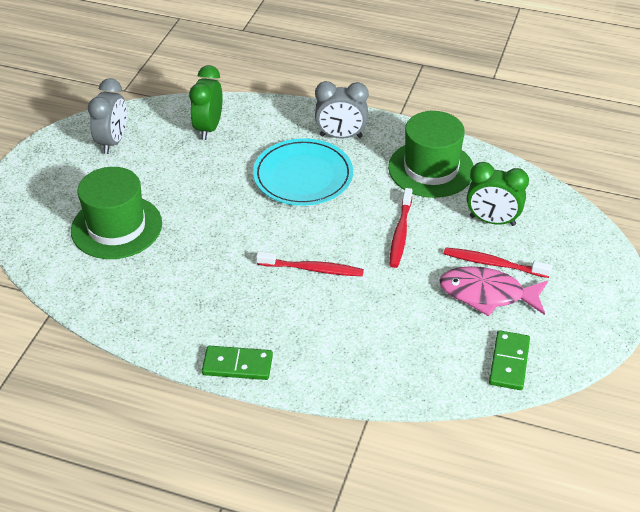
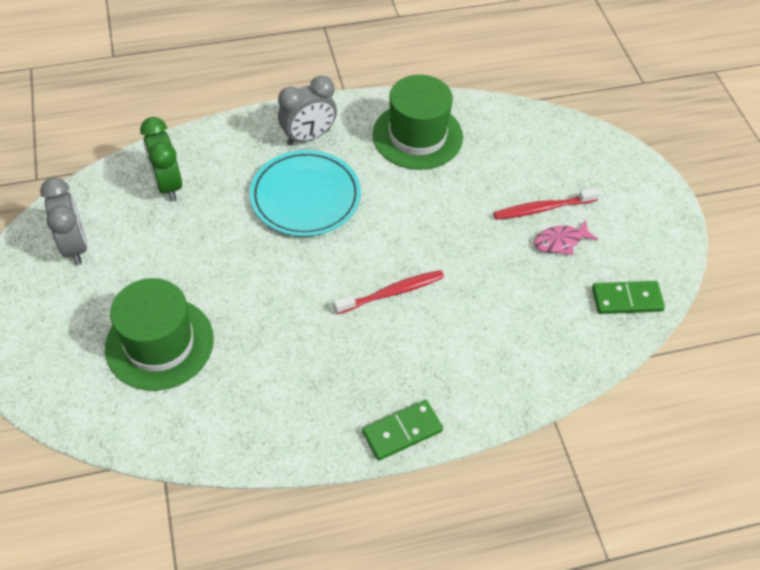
camera: 35 degrees left, 10 degrees up
(400, 233) = (441, 216): red toothbrush -> none
(487, 294) = (560, 241): pink fish -> pink fish, size x0.59
(492, 221) = (509, 165): green clock -> none
(509, 362) = (627, 299): green domino -> green domino turned 75 degrees counterclockwise

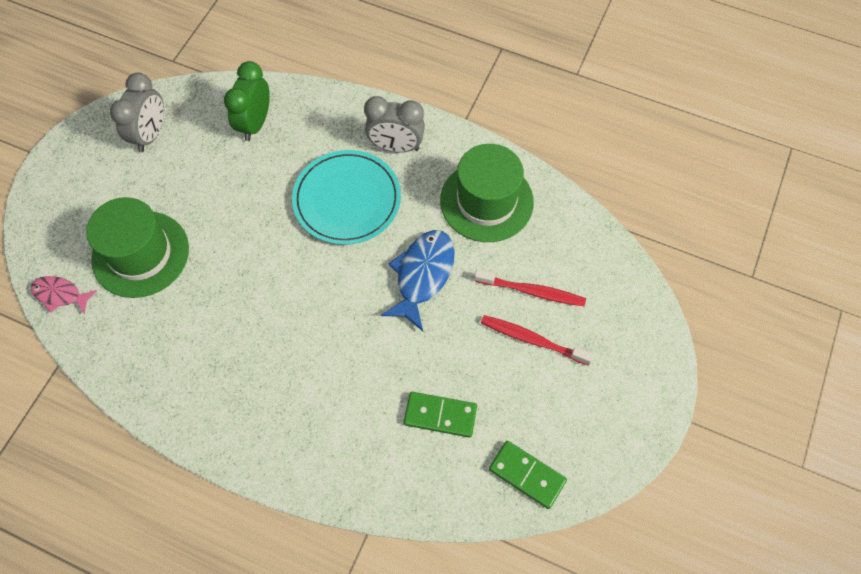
camera: 40 degrees right, 10 degrees up
(392, 293) = (339, 330): red toothbrush -> red toothbrush (532, 291)
(402, 431) = (242, 452): green domino -> green domino (440, 415)
(420, 214) = (422, 275): none -> blue fish
(560, 241) = (519, 381): pink fish -> pink fish (60, 294)

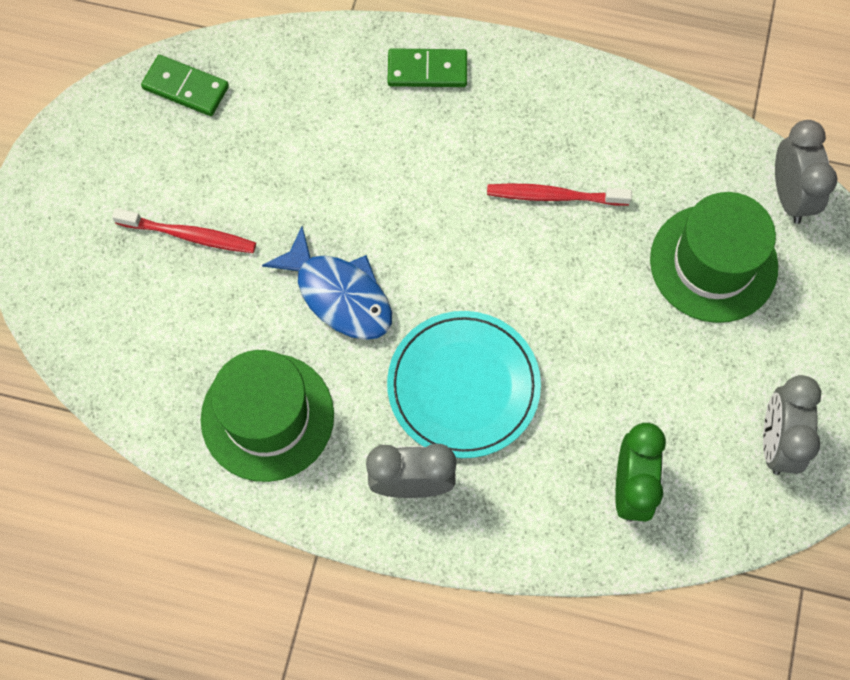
camera: 170 degrees right, 5 degrees up
(60, 294) = (789, 195): pink fish -> grey clock
(422, 275) = (339, 295): blue fish -> blue fish turned 60 degrees counterclockwise
(440, 415) = (291, 133): green domino -> green domino (427, 70)
(532, 291) = (194, 297): red toothbrush -> red toothbrush (554, 196)

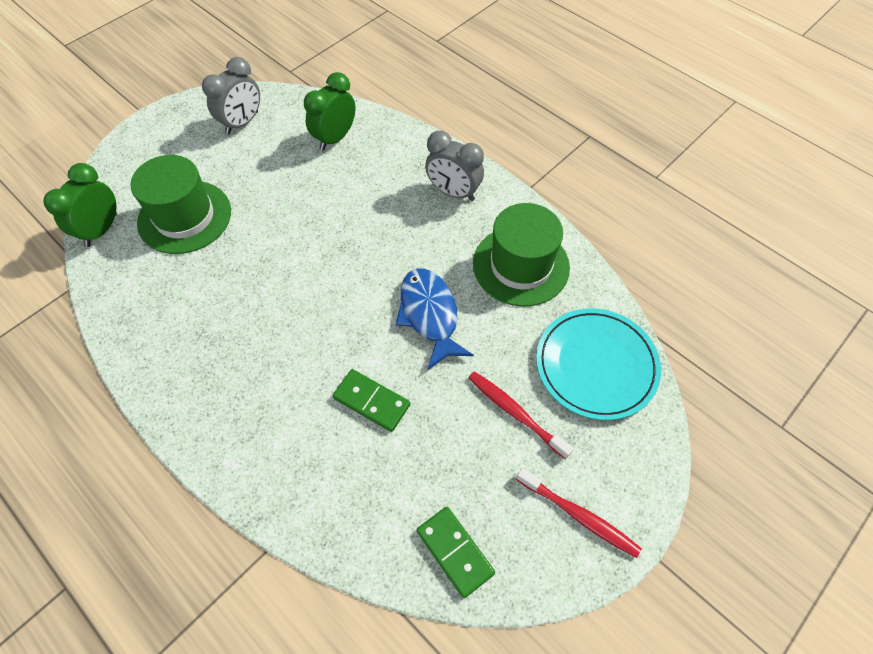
camera: 150 degrees left, 10 degrees down
(427, 70) = (248, 450): green domino -> green domino (372, 401)
(463, 386) = (388, 225): turquoise plate -> turquoise plate (596, 365)
(554, 196) = (240, 305): red toothbrush -> red toothbrush (579, 515)
(789, 195) = (101, 230): grey clock -> green clock

